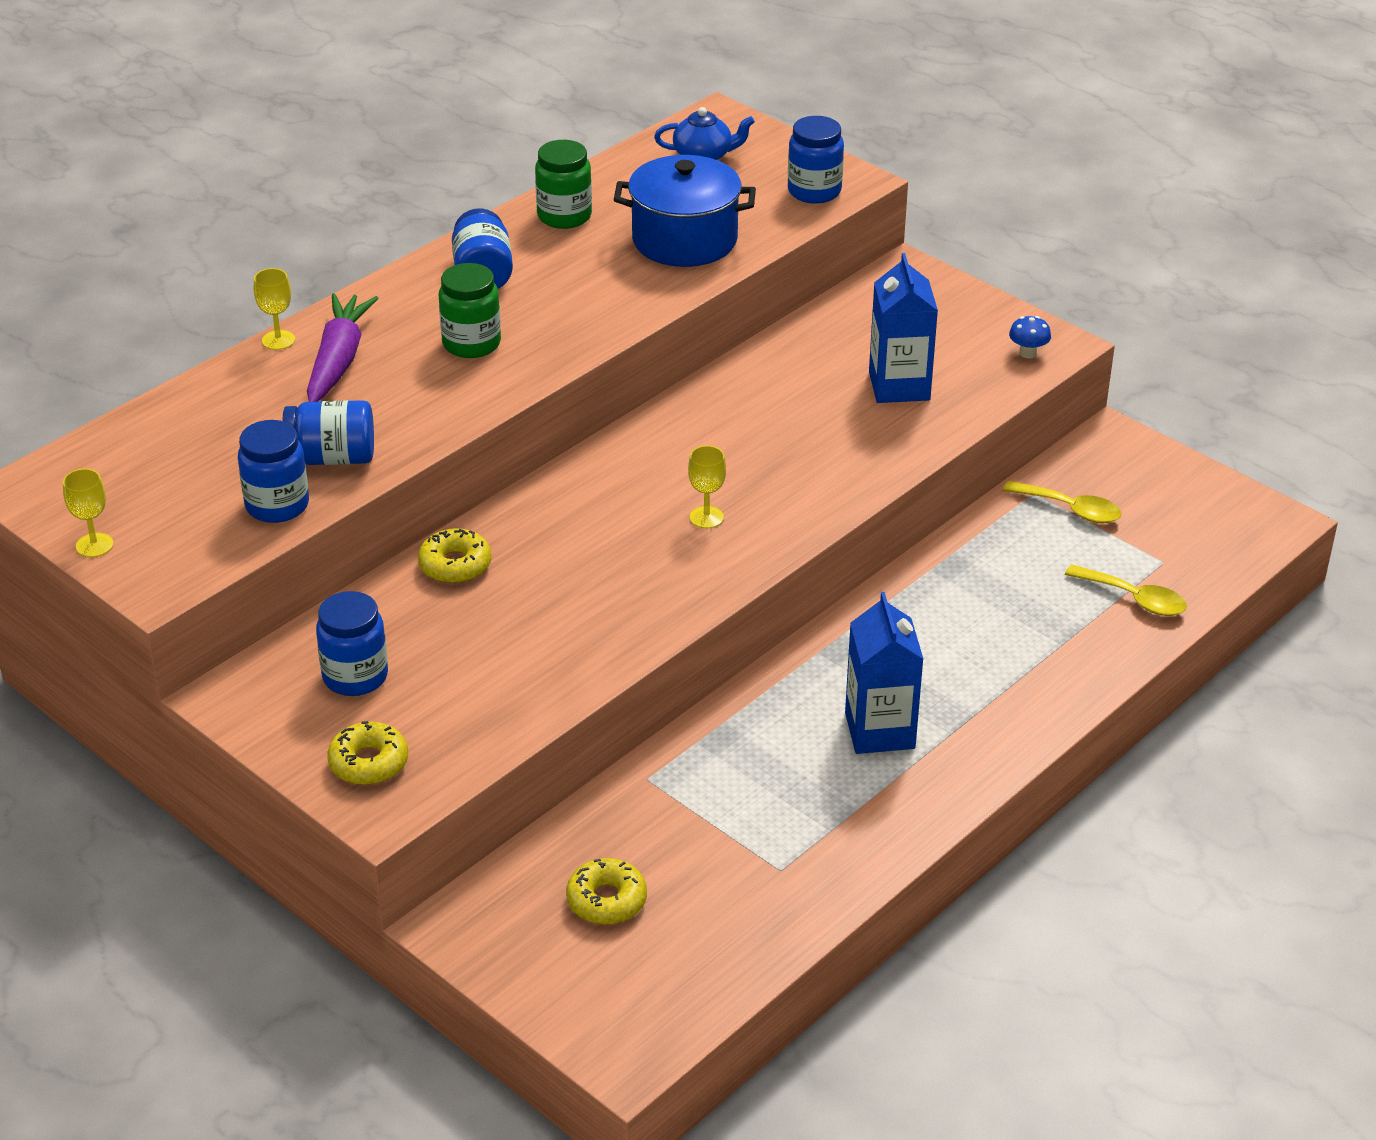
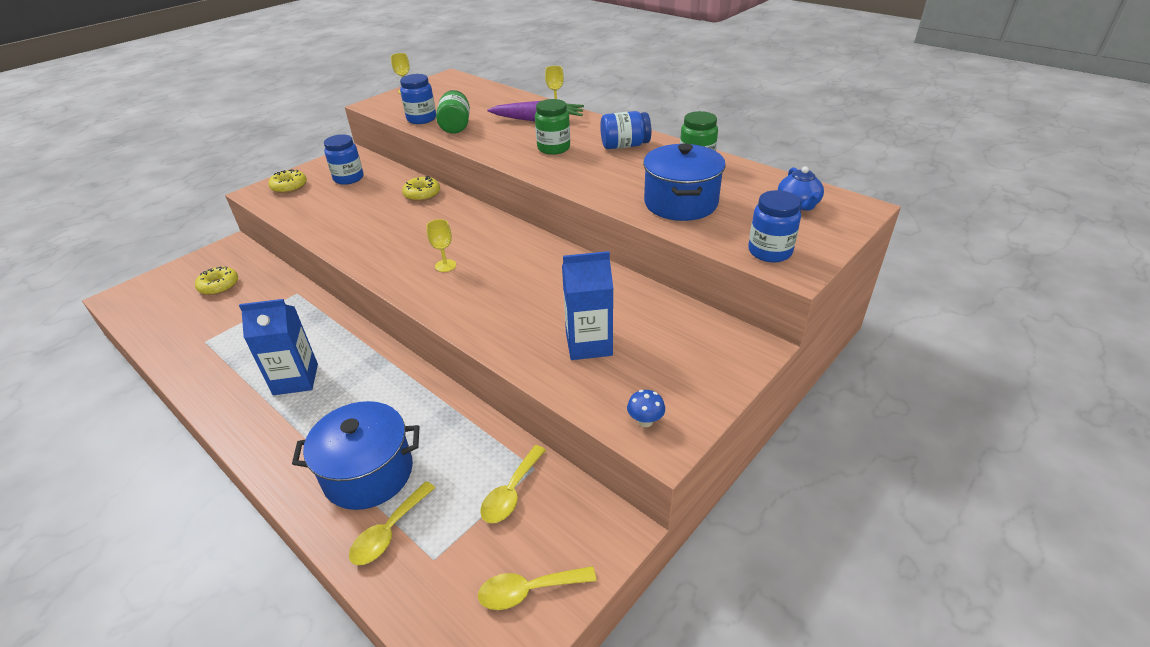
camera: 90 degrees right, 0 degrees up
(332, 458) = (455, 126): blue jar -> green jar
(1052, 627) = (368, 473): none -> blue pot
(1188, 495) = (528, 590): none -> yellow spoon

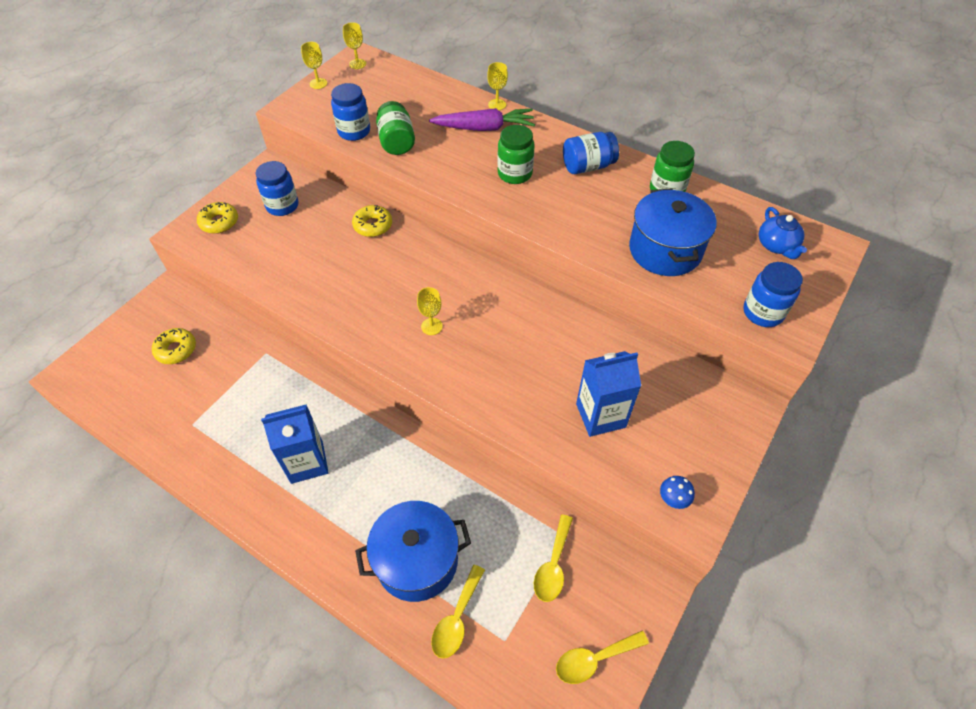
camera: 10 degrees left, 15 degrees up
(445, 81) = (357, 64): none -> yellow goblet

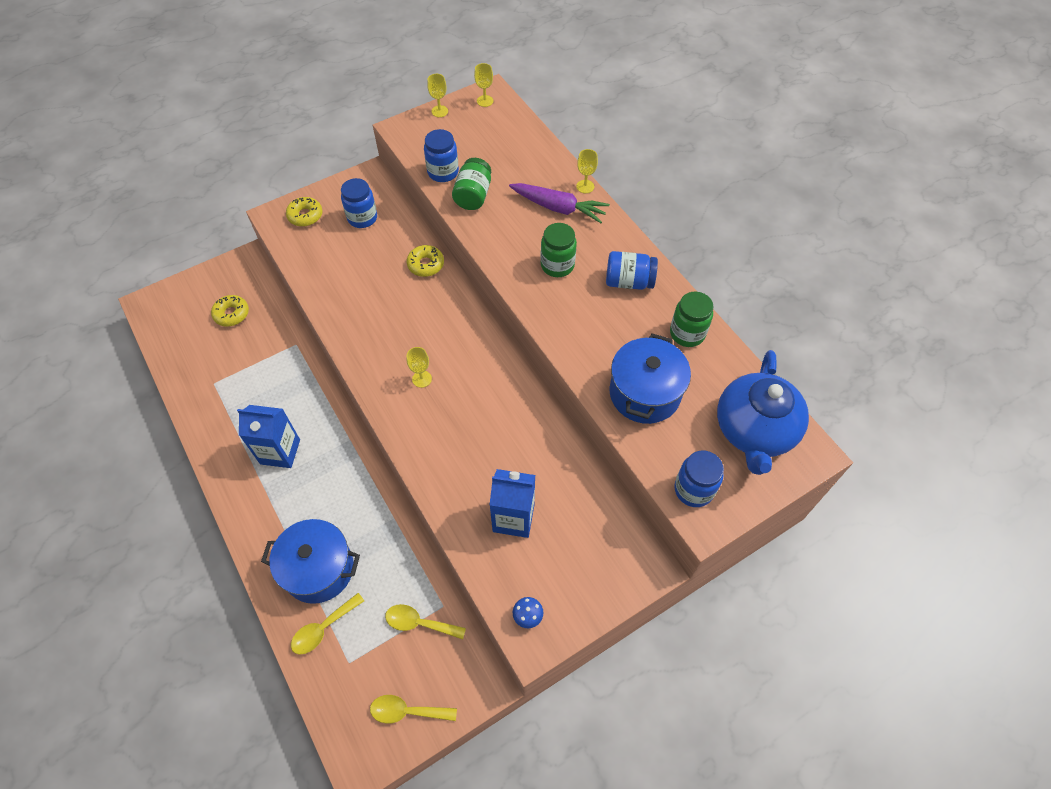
camera: 25 degrees right, 5 degrees up
(553, 565) = (419, 623): yellow spoon -> yellow spoon turned 60 degrees clockwise
(776, 246) = (754, 430): blue teapot -> blue teapot, size x2.00

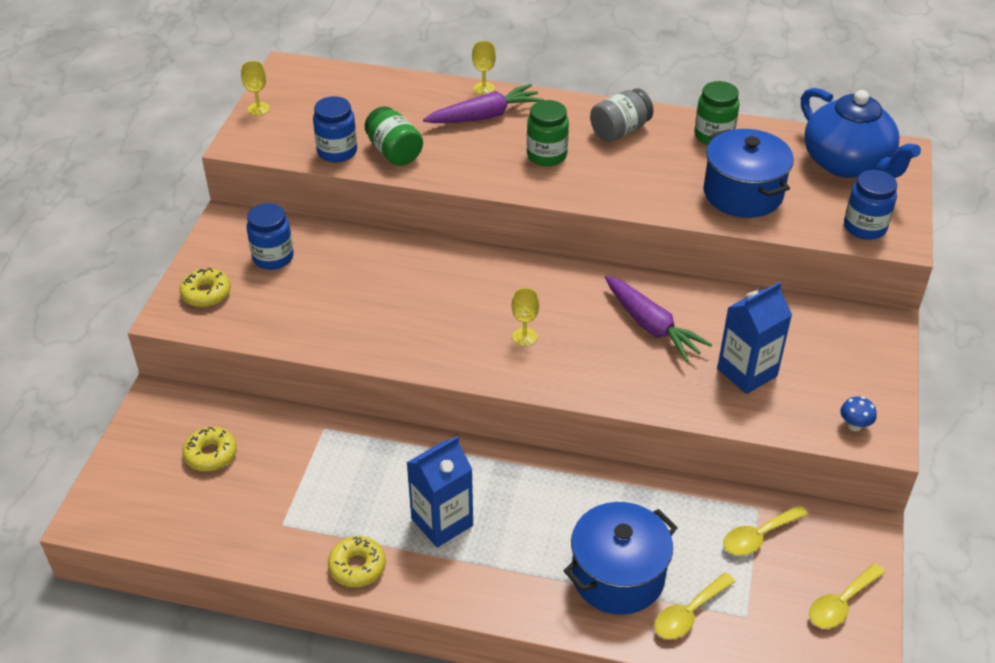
camera: 45 degrees left, 15 degrees down
(323, 628) = (688, 614): yellow spoon -> yellow spoon turned 45 degrees clockwise
(426, 264) = (395, 253): yellow donut -> yellow donut (357, 567)
(485, 101) = (292, 77): yellow goblet -> none
(500, 435) = (651, 326): none -> purple carrot
(629, 281) = (620, 131): blue jar -> grey jar

